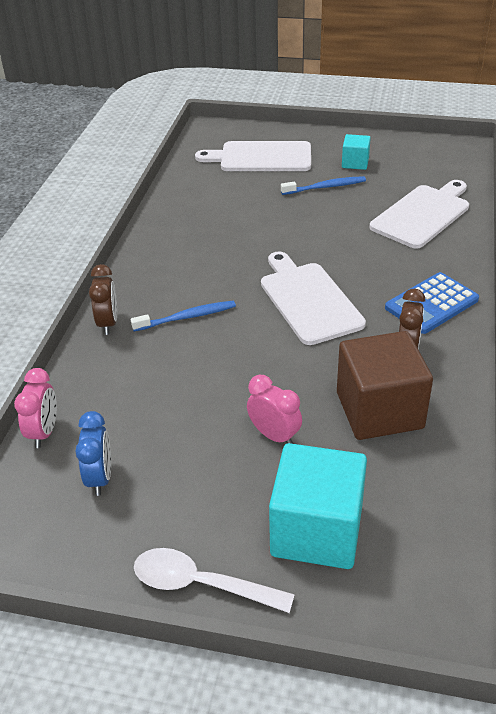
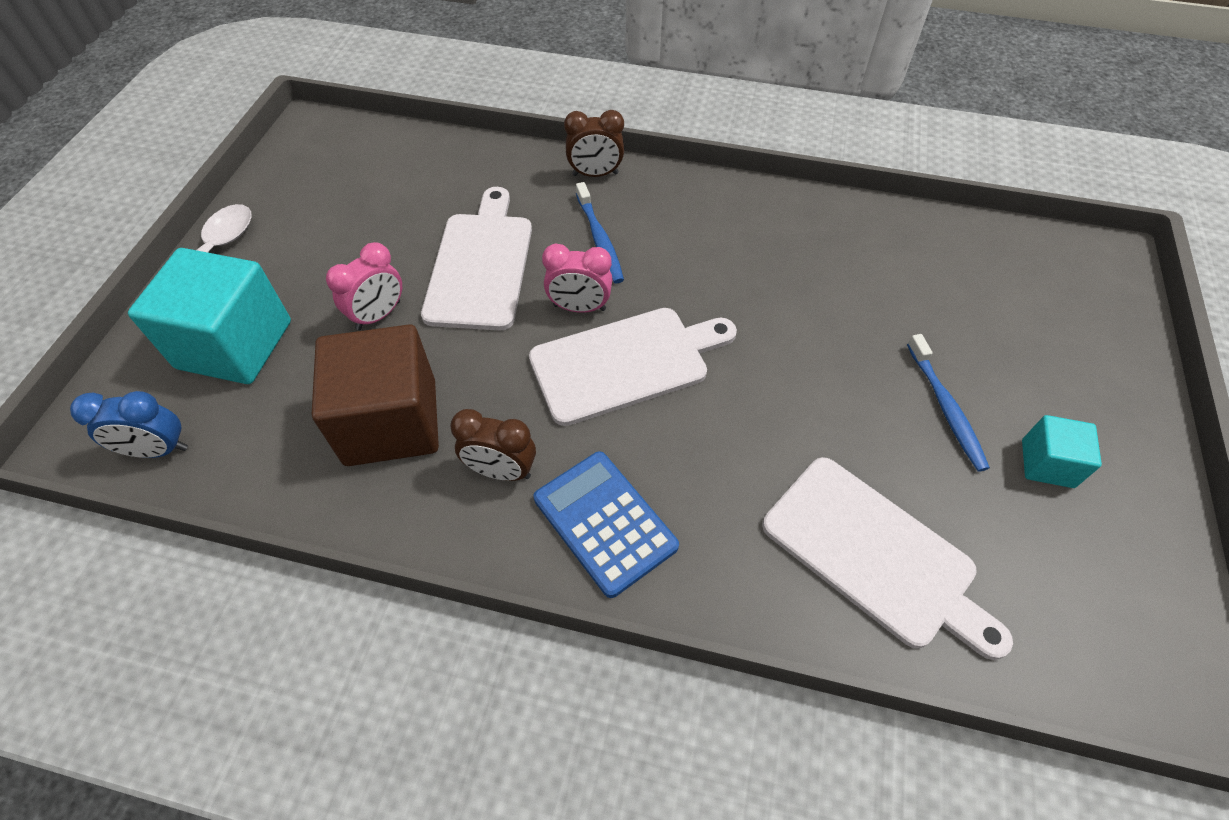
camera: 90 degrees right, 15 degrees up
(44, 432) = (434, 143): pink clock -> pink clock (579, 307)
(100, 478) = (362, 184): blue clock -> blue clock (158, 450)
(261, 157) = (1028, 323): white cutting board -> white cutting board (481, 265)

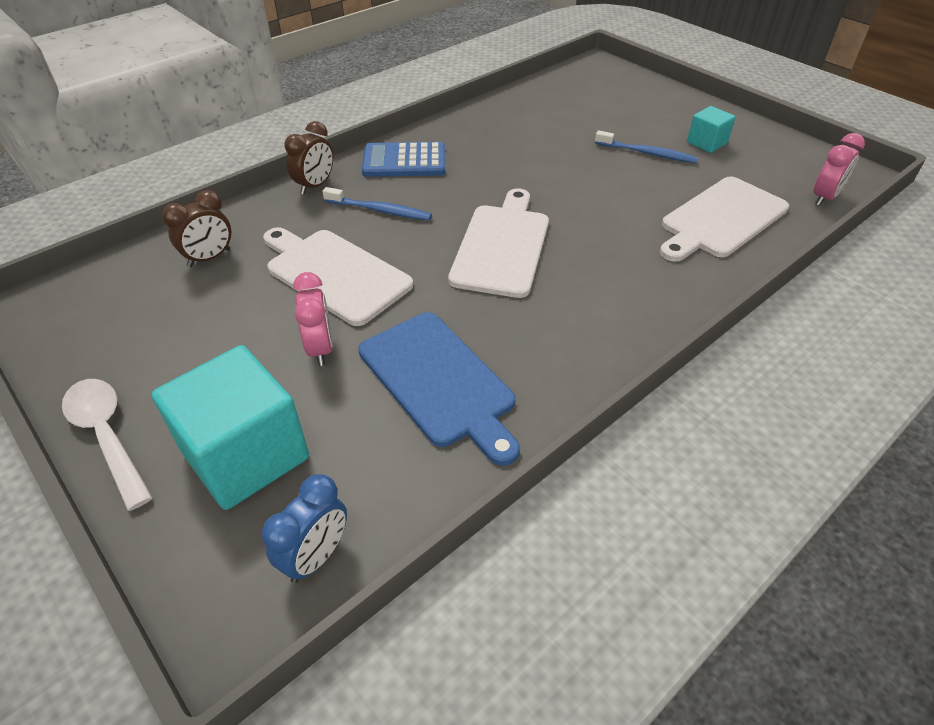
camera: 55 degrees left, 10 degrees down
(391, 422) = (439, 381): brown cube -> blue cutting board
(501, 471) = (539, 340): brown clock -> brown clock (209, 258)
(579, 307) = (432, 245): pink clock -> pink clock (824, 198)
(605, 522) = (621, 309): blue calculator -> blue calculator (404, 161)
(875, 554) = (721, 219): white cutting board -> white cutting board turned 150 degrees clockwise

